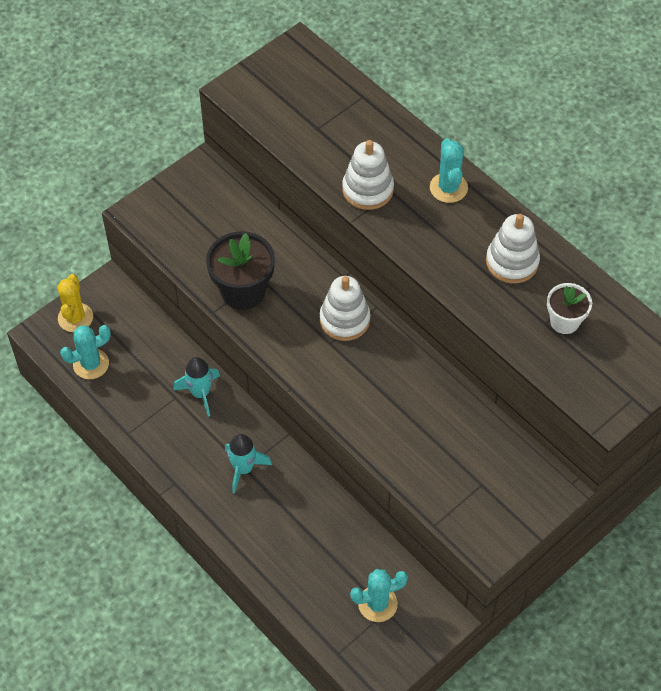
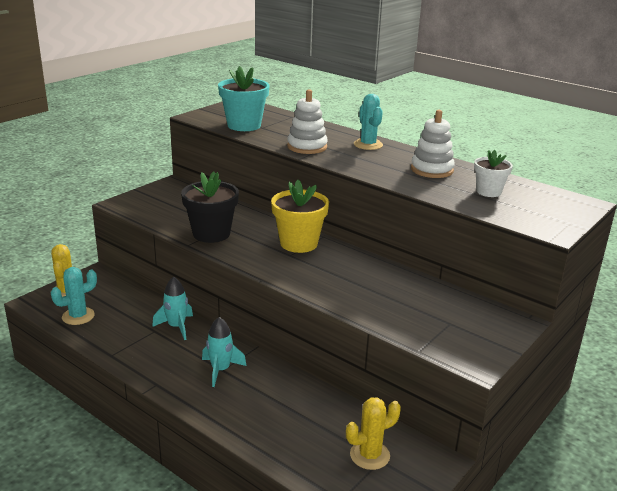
camera: 10 degrees left, 30 degrees down
(295, 122) = (244, 125): none -> turquoise flower pot
(344, 320) = (298, 243): white stacking toy -> yellow flower pot
(377, 604) = (369, 455): turquoise cactus -> yellow cactus

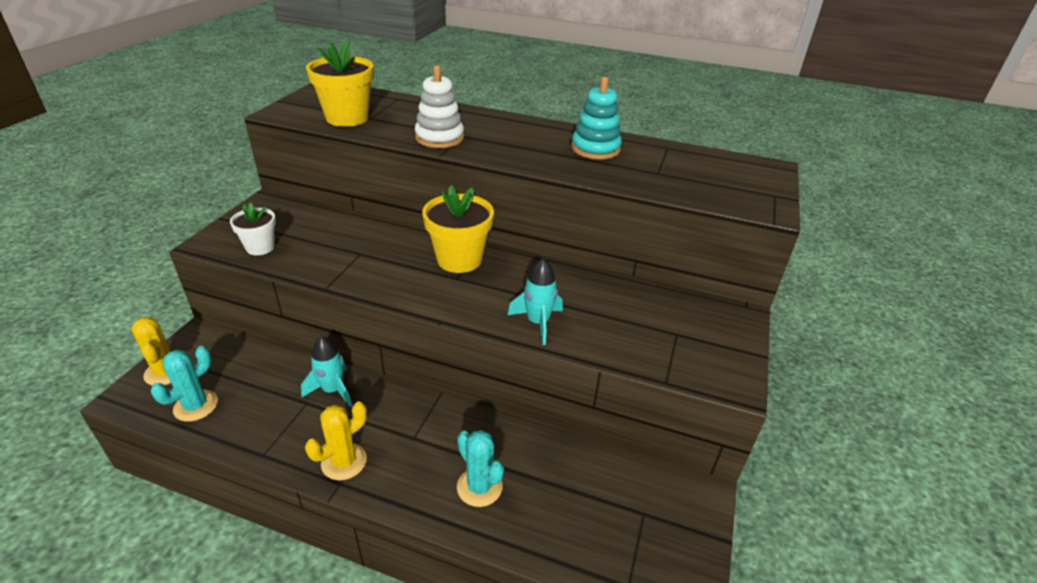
camera: 20 degrees left, 10 degrees up
(211, 234) = (348, 266): black flower pot -> none
(220, 370) = (412, 439): turquoise rocket -> turquoise rocket (538, 322)
(244, 125) = (347, 118): turquoise flower pot -> yellow flower pot
(368, 145) = (506, 125): turquoise cactus -> turquoise cactus (479, 487)
(369, 455) = (630, 510): yellow cactus -> yellow cactus (344, 461)
(432, 170) = (595, 149): white stacking toy -> turquoise stacking toy
(488, 192) = (671, 168): white flower pot -> white flower pot (260, 247)

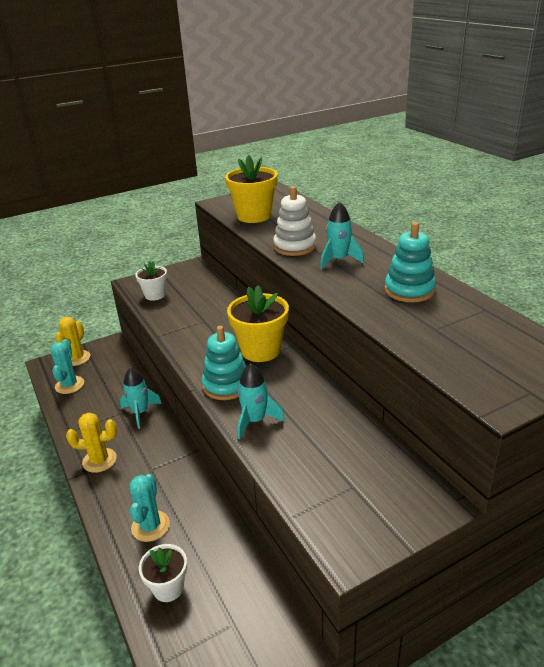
camera: 45 degrees right, 5 degrees down
(196, 406) = (69, 385): turquoise cactus -> turquoise cactus turned 75 degrees counterclockwise
(469, 304) = (226, 385): none -> turquoise stacking toy
(500, 139) = (338, 260): none -> turquoise rocket
(561, 525) = (168, 588): none -> white flower pot

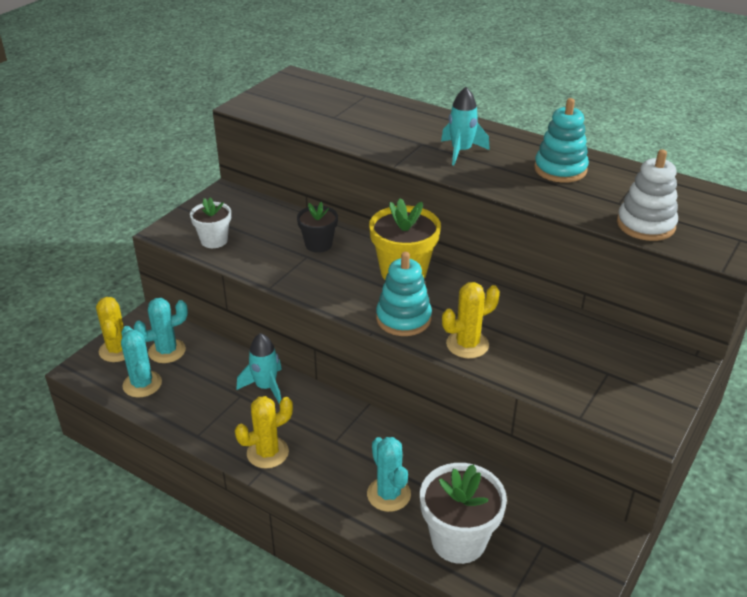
camera: 30 degrees left, 5 degrees up
(103, 368) = (167, 351): none -> turquoise cactus
(168, 588) = (458, 540): white flower pot -> white flower pot, size x1.64
(220, 314) = (318, 244): none -> black flower pot
(254, 216) = (311, 116): yellow flower pot -> none
(255, 421) = (467, 344): turquoise rocket -> yellow cactus
(295, 247) = (399, 145): white stacking toy -> white stacking toy (645, 225)

